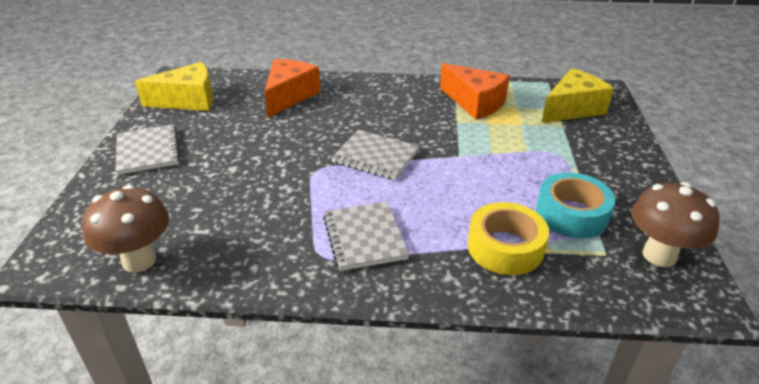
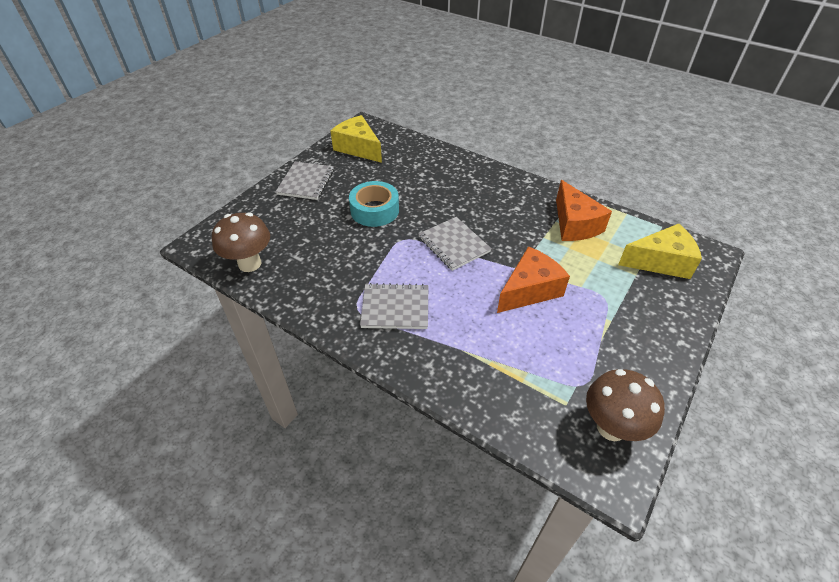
camera: 30 degrees right, 10 degrees up
(188, 100) = (358, 148): yellow cheese -> yellow cheese turned 150 degrees counterclockwise
(289, 96) = (430, 167): orange cheese -> orange cheese (529, 290)
(364, 237) = (395, 308): grey notebook -> grey notebook turned 75 degrees clockwise
(505, 247) = (489, 362): yellow tape -> none
(571, 214) = (568, 358): turquoise tape -> turquoise tape (374, 210)

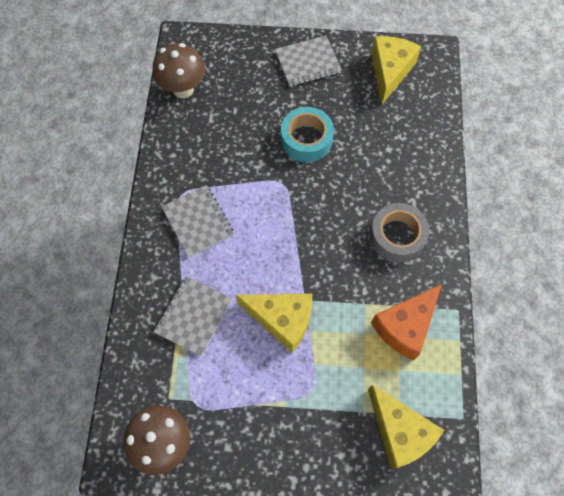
camera: 60 degrees right, 20 degrees up
(454, 244) = (302, 229): grey notebook -> grey notebook (193, 316)
(498, 199) = (397, 236): none -> grey tape
(529, 290) = (282, 320): orange cheese -> yellow cheese

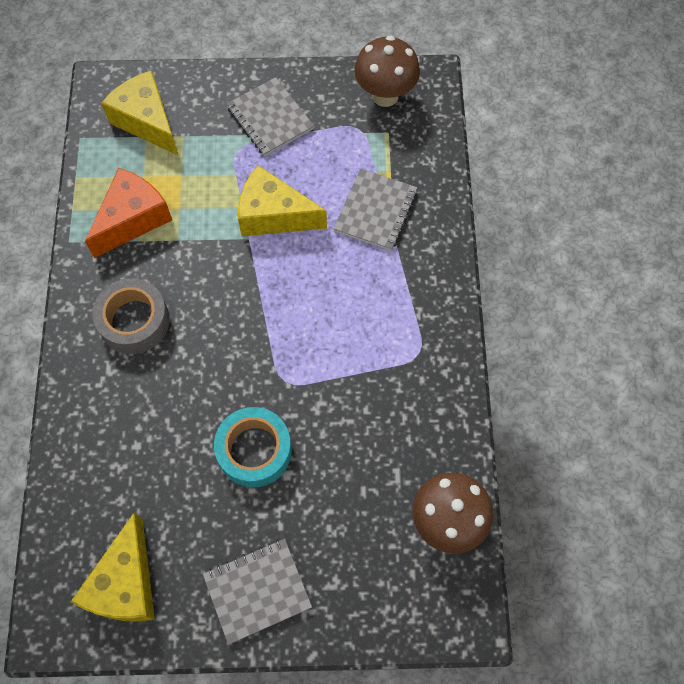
camera: 175 degrees right, 0 degrees up
(198, 222) = (389, 320): grey notebook -> grey notebook (270, 118)

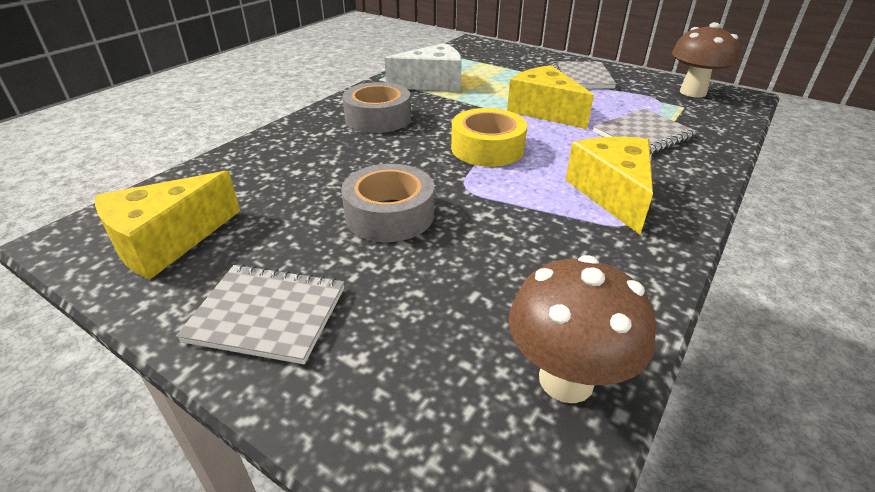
camera: 35 degrees right, 30 degrees down
(133, 219) = (432, 83): orange cheese -> white cheese
(147, 121) = (487, 57): yellow cheese -> yellow cheese (612, 193)
(254, 450) = (389, 215): turquoise tape -> grey tape
(265, 313) = (487, 148): none -> yellow tape

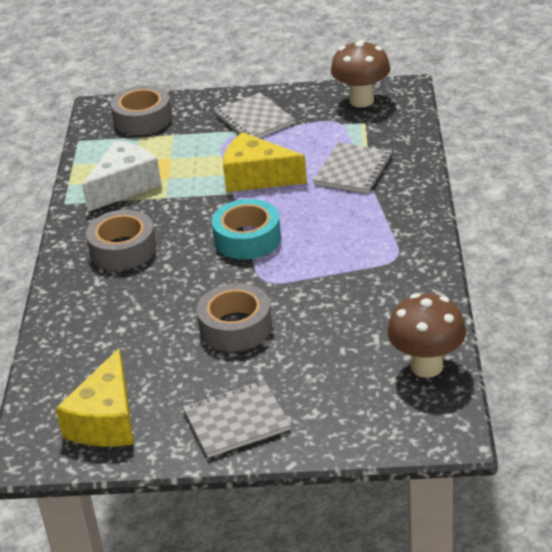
camera: 30 degrees left, 0 degrees up
(487, 148) = (247, 238): yellow tape -> turquoise tape
(494, 54) = (142, 119): none -> grey tape
(612, 193) = (369, 238): yellow cheese -> none

